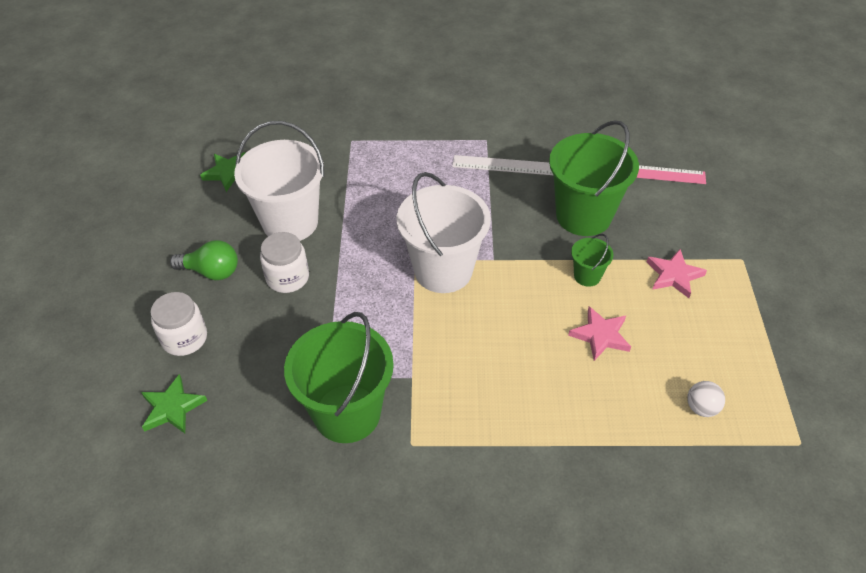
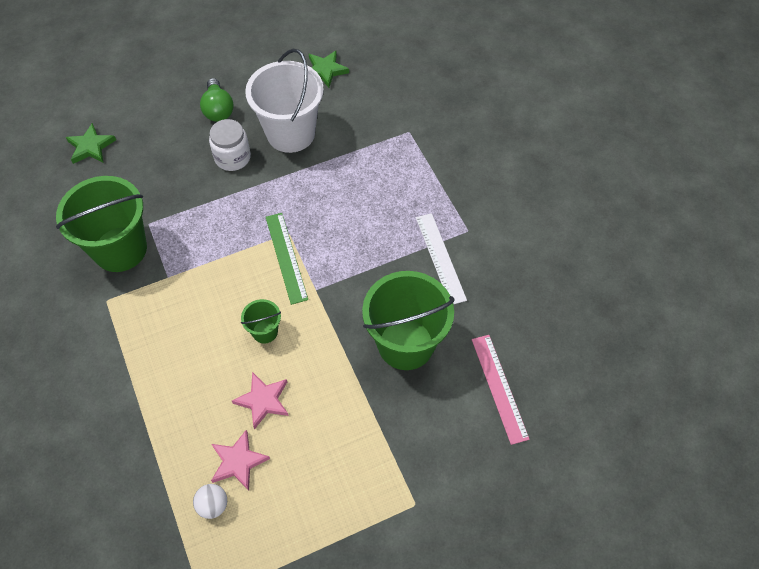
camera: 65 degrees right, 10 degrees up
(184, 338) = (151, 124): white jar -> none
(443, 270) = (286, 257): white bucket -> green ruler
(587, 276) = (329, 370): green bucket -> green bucket (265, 331)
(674, 275) = (363, 444): pink star -> pink star (238, 462)

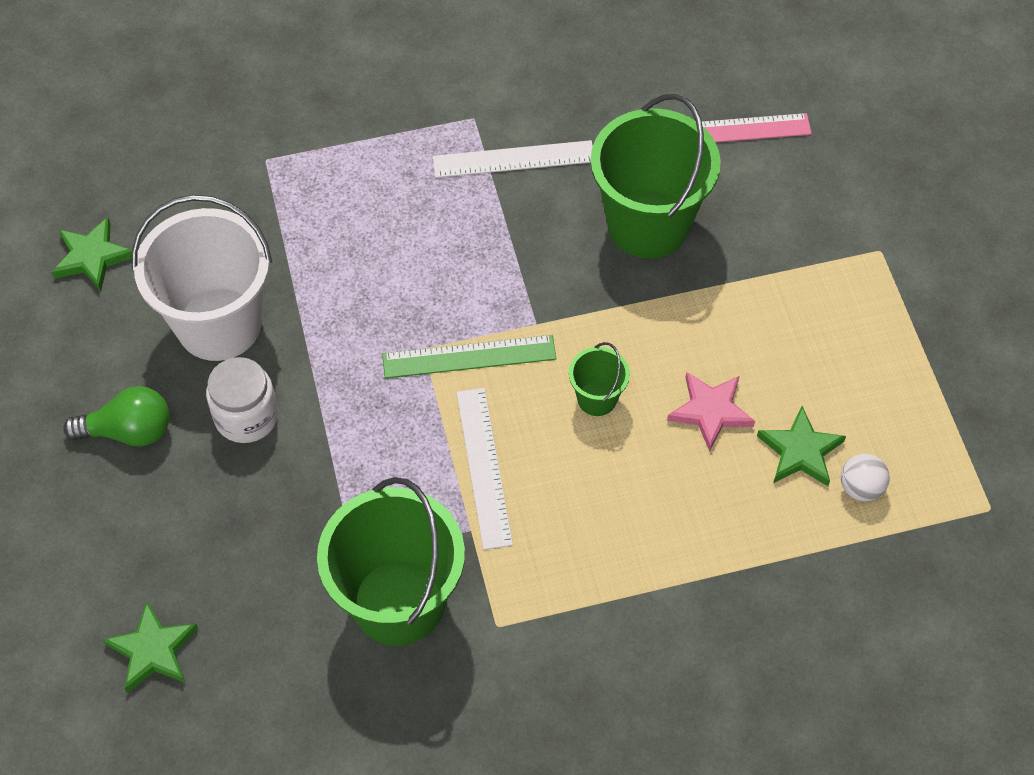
camera: 80 degrees left, 0 degrees up
(210, 277) = (484, 467): none -> white ruler
(238, 462) = (800, 451): pink star -> green star

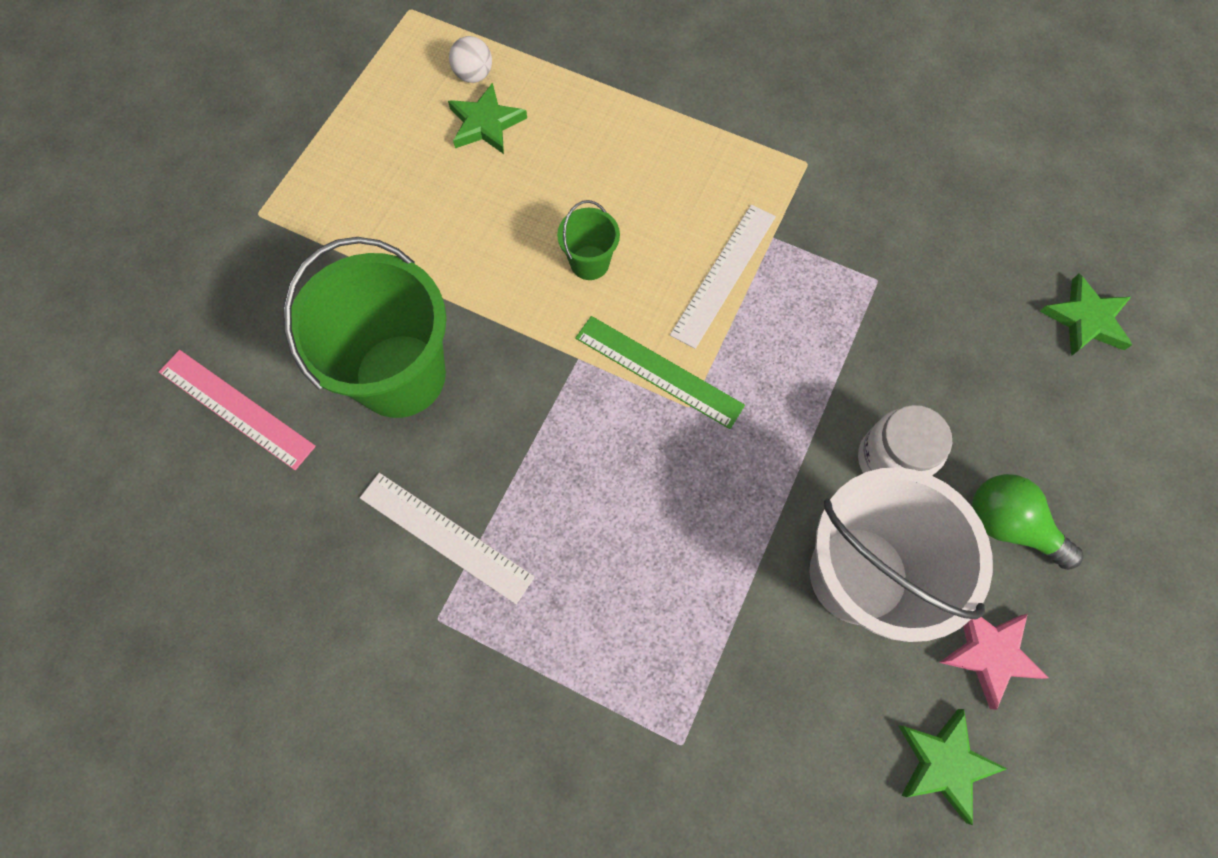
camera: 140 degrees left, 10 degrees up
(398, 602) = (868, 225): green bucket -> none
(710, 411) = (517, 193): pink star -> pink star (989, 653)

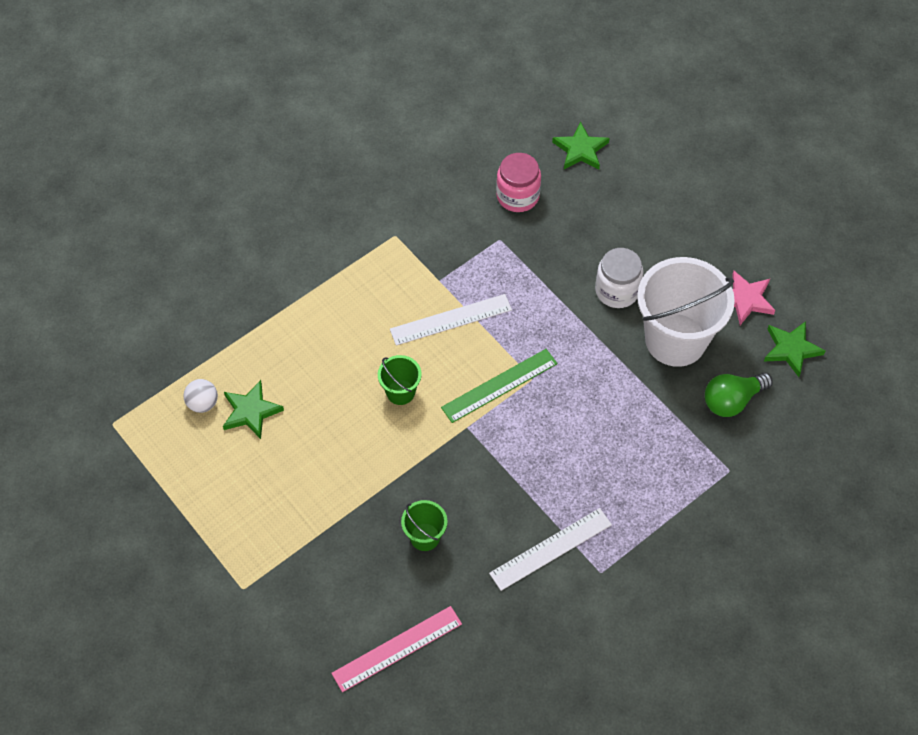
camera: 65 degrees left, 10 degrees down
(400, 375) = (425, 537): green bucket -> green bucket, size x0.46
(723, 274) = (451, 320): white ruler -> white ruler turned 75 degrees counterclockwise
(958, 273) = (517, 196): none -> pink jar
(1008, 525) = (682, 253): green light bulb -> green light bulb (732, 400)

